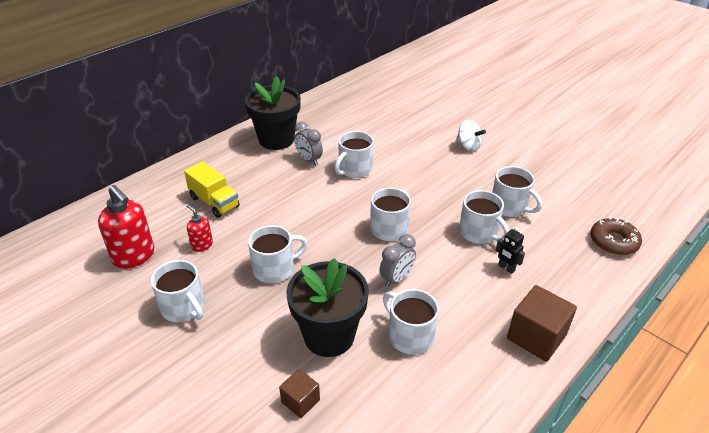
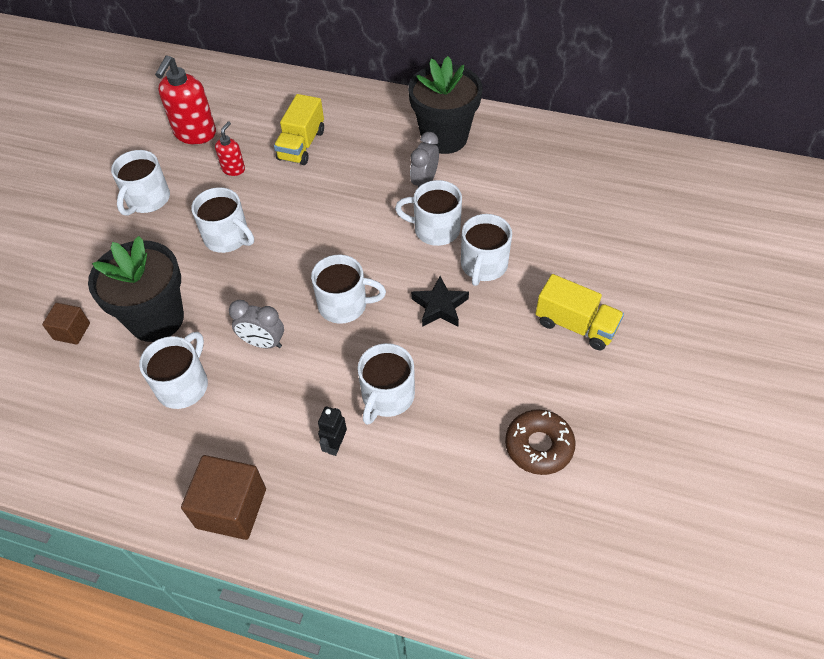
camera: 65 degrees right, 15 degrees up
(420, 188) = (440, 306): none -> black star
(468, 146) = (575, 325): white spinning top -> yellow truck
(509, 207) = (463, 415): white mug -> white mug (483, 265)
(613, 242) = (461, 565): brown donut -> brown donut (539, 446)

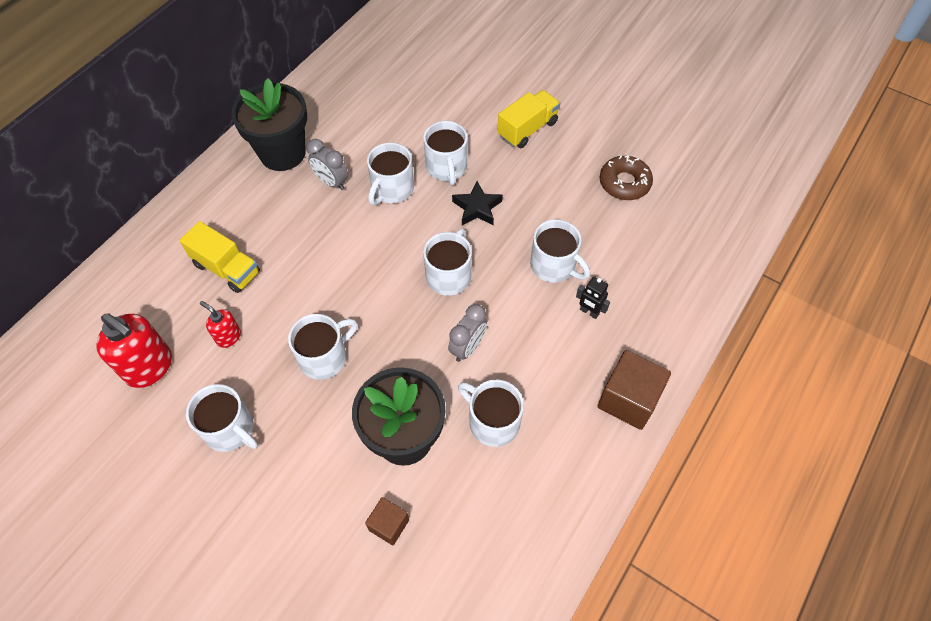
camera: 75 degrees left, 5 degrees up
(483, 265) = (446, 167): white mug -> white mug turned 45 degrees clockwise

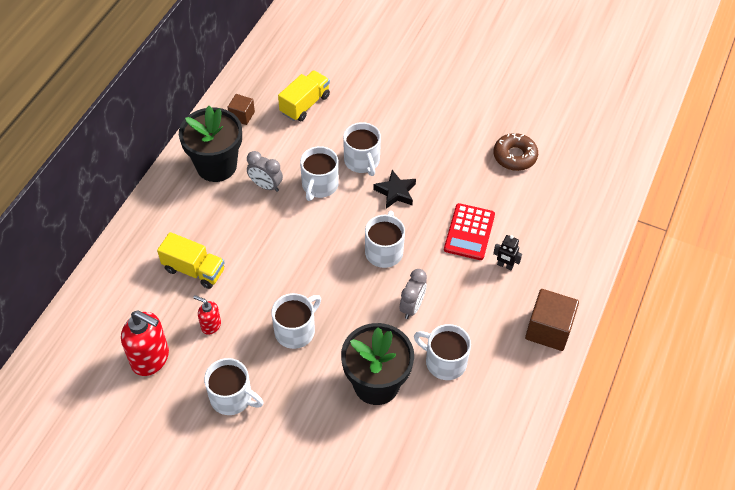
camera: 10 degrees left, 5 degrees down
(389, 525) = (379, 450): brown cube -> brown cube (242, 116)
(527, 129) = (424, 120): yellow truck -> yellow truck (305, 104)
(554, 266) = (469, 232): white mug -> red calculator

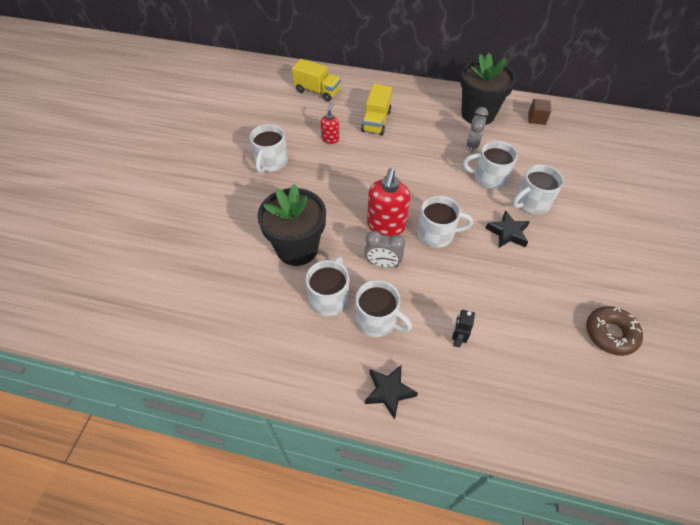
camera: 80 degrees right, 0 degrees up
(150, 358) = (296, 115): red soap dispenser -> red soap dispenser (386, 226)
(296, 330) = (337, 187): white mug -> white mug (377, 320)
(305, 104) = (573, 154): yellow truck -> yellow truck (317, 91)
(469, 232) = (486, 301): red calculator -> none
(548, 329) = (389, 392): brown cube -> black star

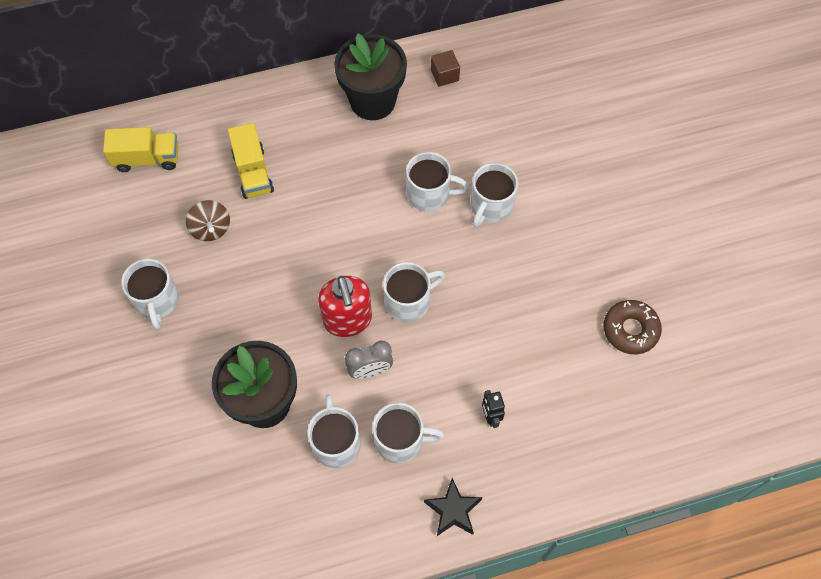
camera: 30 degrees left, 10 degrees up
(330, 139) = (211, 228): red soap dispenser -> brown spinning top
(472, 145) = (388, 154): grey clock -> none
(489, 178) = (430, 194): white mug -> white mug turned 150 degrees counterclockwise
(507, 233) = (483, 260): black star -> none

